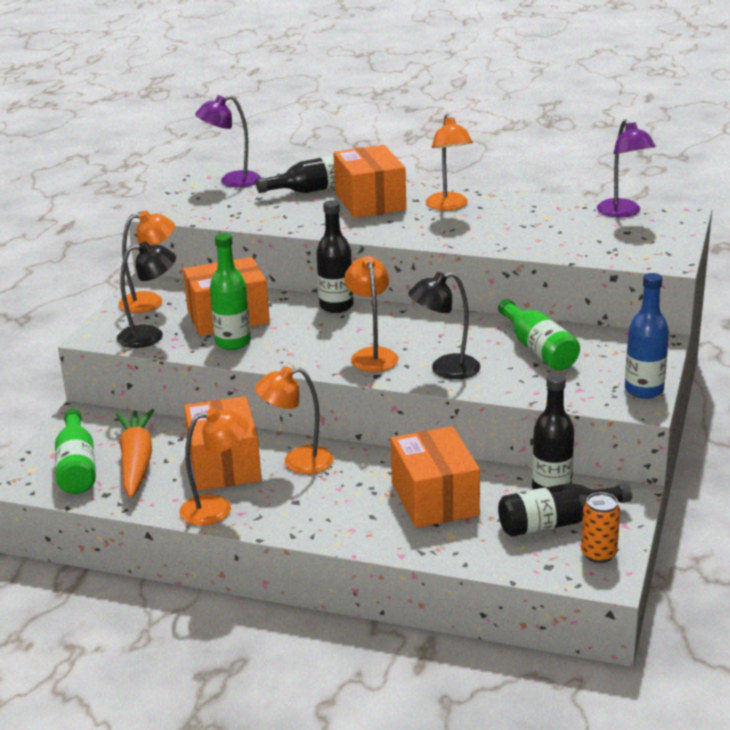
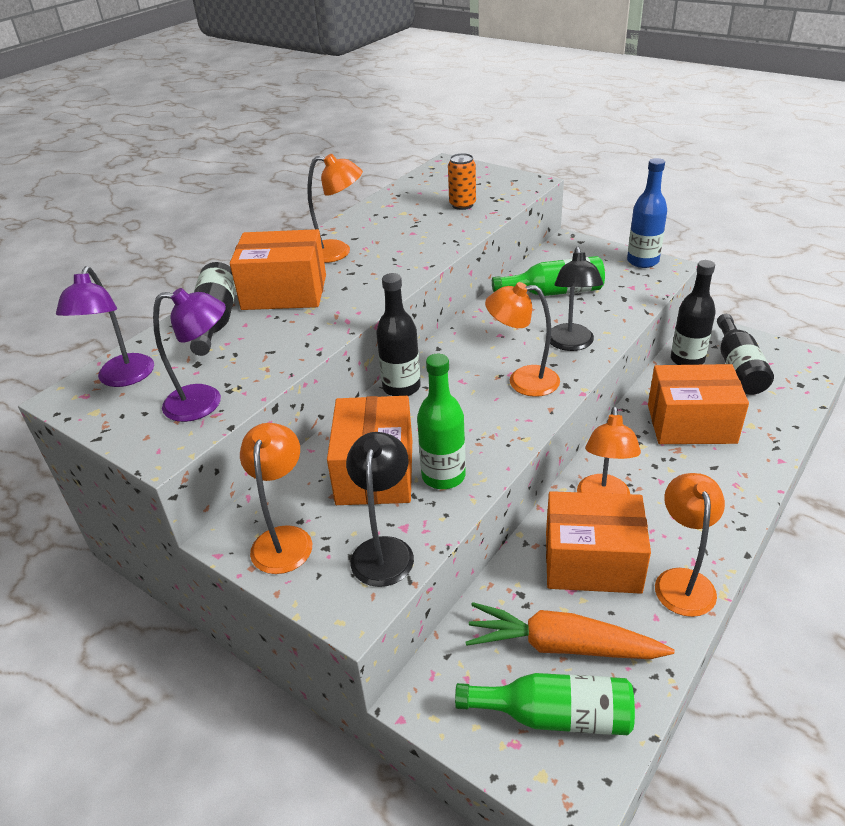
camera: 70 degrees left, 10 degrees up
(598, 554) = (784, 358): orange can -> orange can (462, 205)
(623, 213) = (424, 182): purple lamp -> purple lamp (205, 403)

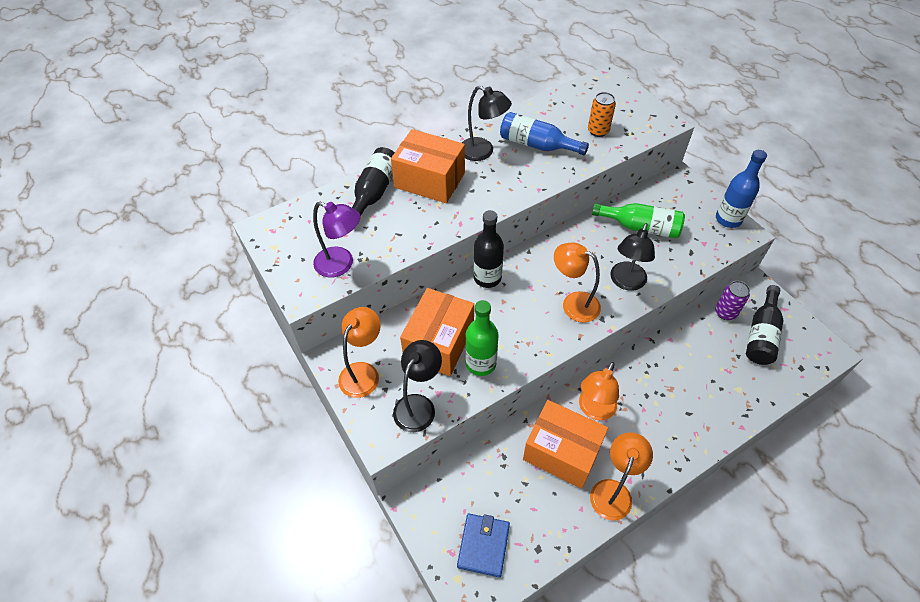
camera: 20 degrees right, 15 degrees up
(123, 378) = (299, 224): purple lamp -> none
(338, 252) = (483, 152): orange lamp -> black lamp
(399, 231) = (537, 145): none -> blue bottle
(554, 715) = (483, 545): green bottle -> blue wallet
(562, 646) = (511, 503): orange carrot -> none
(687, 360) = (725, 312): black bottle -> purple can
(691, 423) = (694, 370): orange box -> none

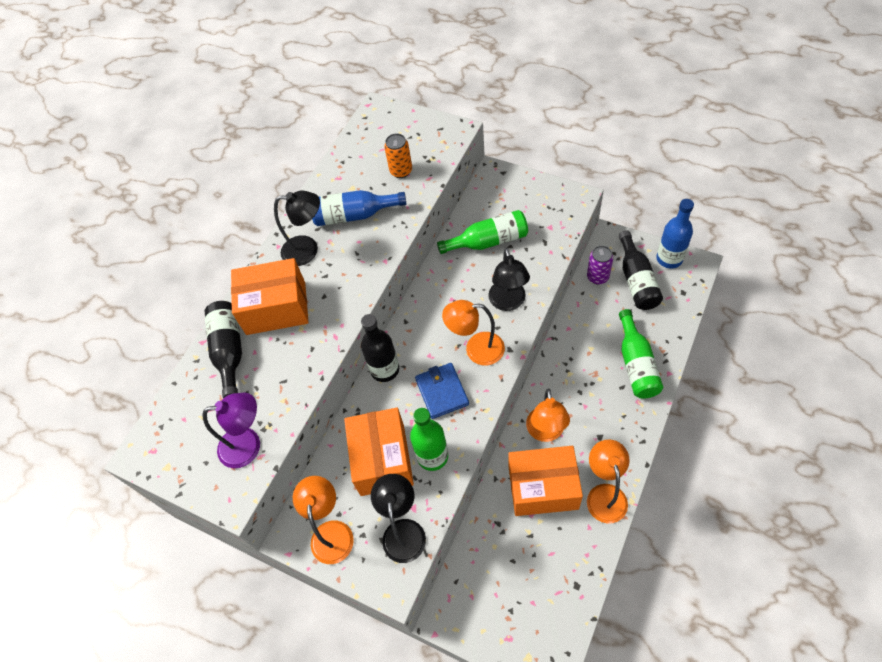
camera: 25 degrees left, 5 degrees up
(483, 545) = (531, 614): blue wallet -> blue wallet (442, 392)
(715, 402) = (636, 364): none -> green bottle
(728, 219) = (556, 193): blue bottle -> blue bottle (669, 259)

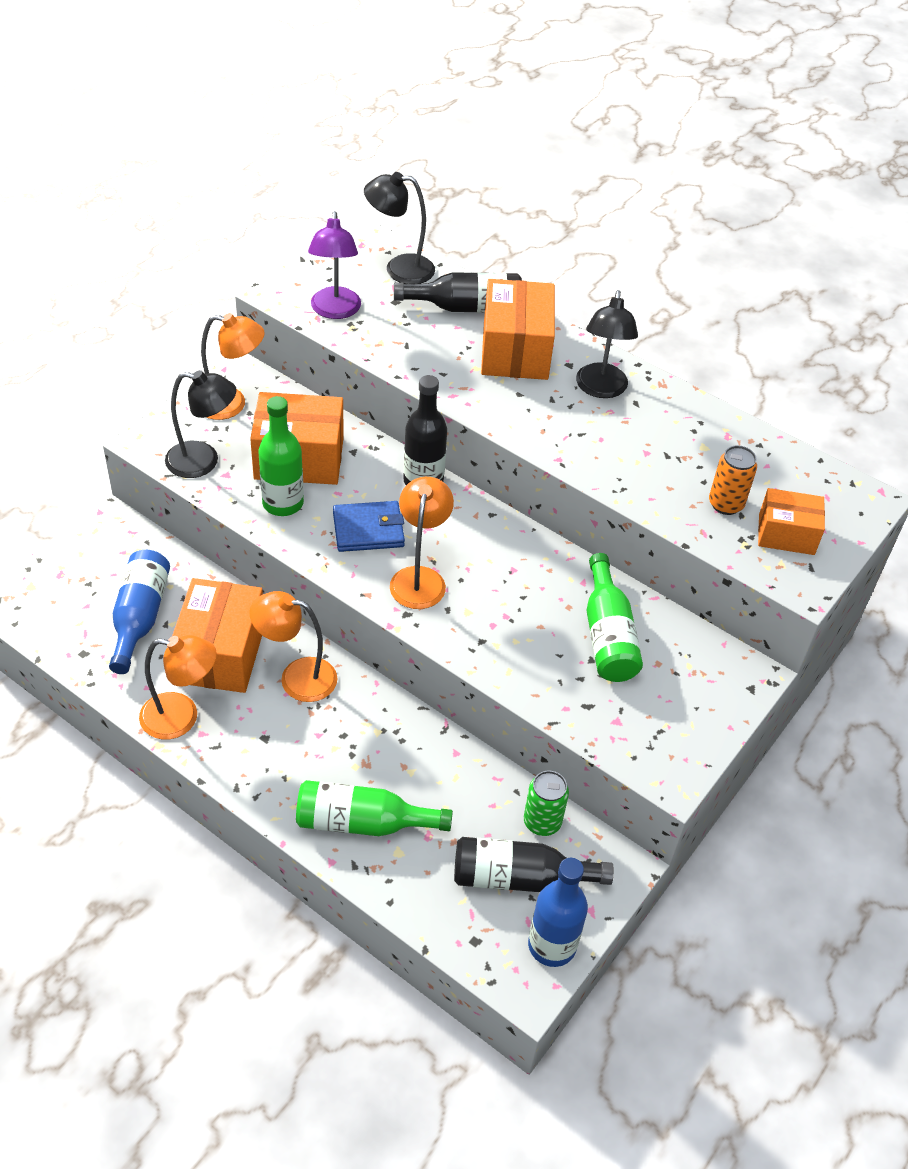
camera: 90 degrees right, 10 degrees down
(354, 215) = (650, 441): blue bottle -> blue bottle (140, 617)
(417, 141) = (786, 534): none -> orange box
(508, 302) = (486, 632): black lamp -> black lamp (399, 269)
(597, 277) = (542, 822): purple can -> green can

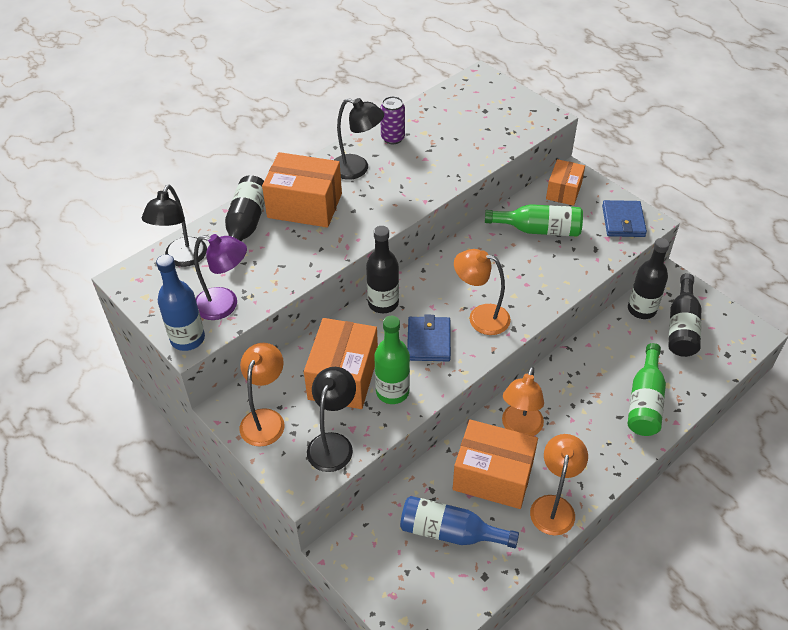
camera: 75 degrees left, 0 degrees up
(542, 822) = (641, 309): green can -> black bottle
(552, 945) = (727, 319): blue bottle -> blue bottle (187, 339)
(661, 742) = (623, 221): none -> blue wallet
(678, 416) = (393, 138): none -> purple can
(725, 504) = (477, 133): orange can -> none
(786, 534) = (506, 114): orange box -> orange box (563, 191)

